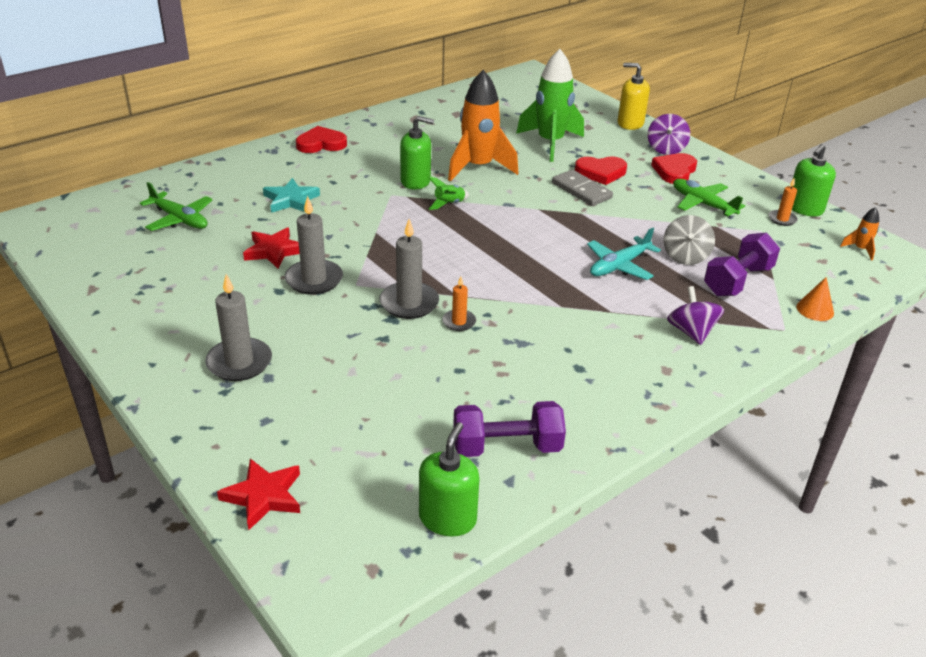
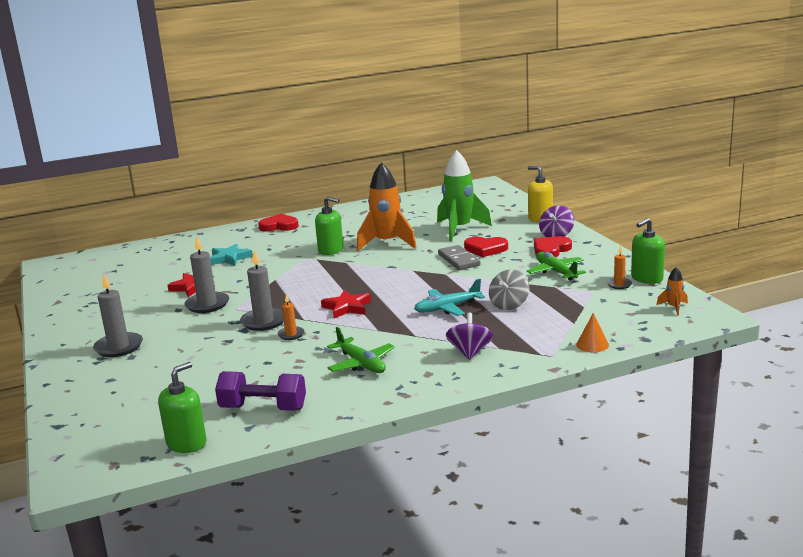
camera: 20 degrees right, 15 degrees down
(179, 219) = (144, 266): green plane -> green plane (361, 363)
(264, 496) = (75, 419): red star -> red star (347, 307)
(449, 204) = (344, 265): green rocket -> none
(737, 281) = (540, 322): purple dumbbell -> none

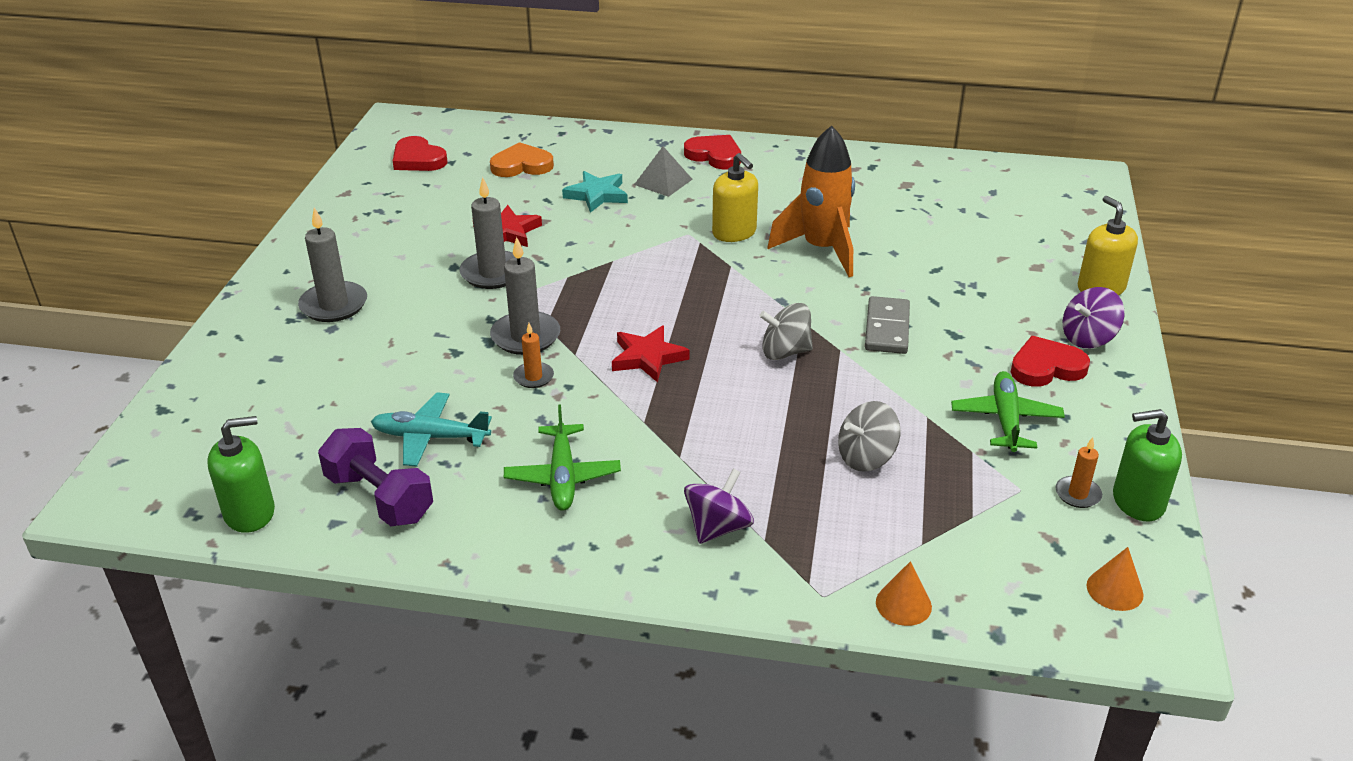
camera: 30 degrees right, 15 degrees up
(164, 260) = (522, 165): none -> orange heart
(262, 243) = (663, 182): none -> grey pyramid
(331, 250) = (734, 232): green soap dispenser -> yellow soap dispenser
(418, 283) = (785, 352): none -> grey spinning top
(447, 308) = (774, 422): turquoise plane -> turquoise plane (430, 437)
(460, 229) = (952, 263): green rocket -> none
(485, 249) = (948, 322): red heart -> red heart (418, 159)
(673, 307) = (1114, 590): orange rocket -> orange cone

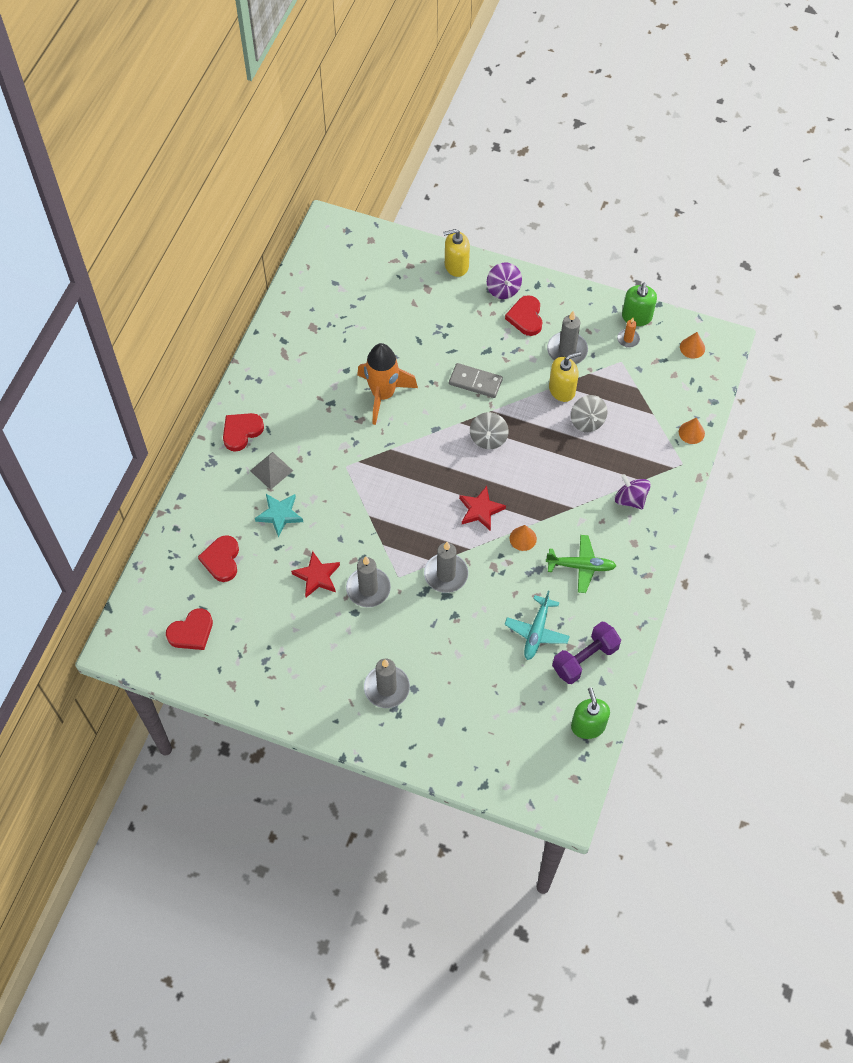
camera: 80 degrees left, 25 degrees up
(522, 165) = (221, 560): orange heart -> red heart
(533, 377) = (489, 573): orange candle -> none
(605, 406) = (523, 538): none -> orange cone
(734, 232) = (351, 439): yellow soap dispenser -> yellow soap dispenser (562, 389)
(1005, 420) = (567, 350): green plane -> grey candle

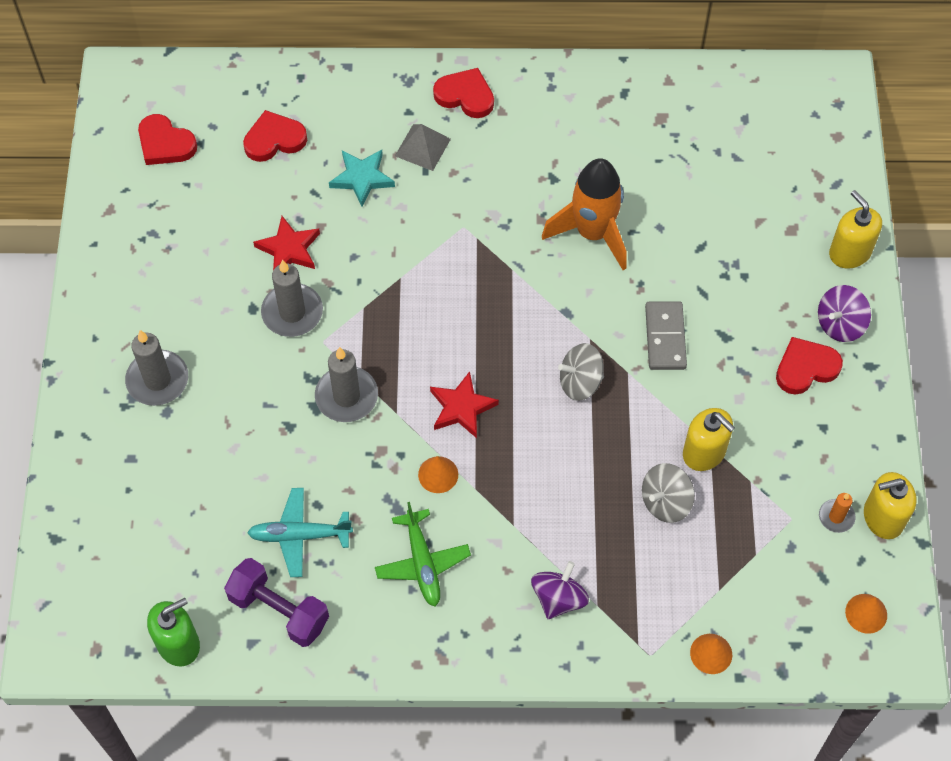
camera: 70 degrees right, 0 degrees up
(567, 350) = (775, 439): grey candle -> none
(636, 317) = (883, 517): green soap dispenser -> yellow soap dispenser

